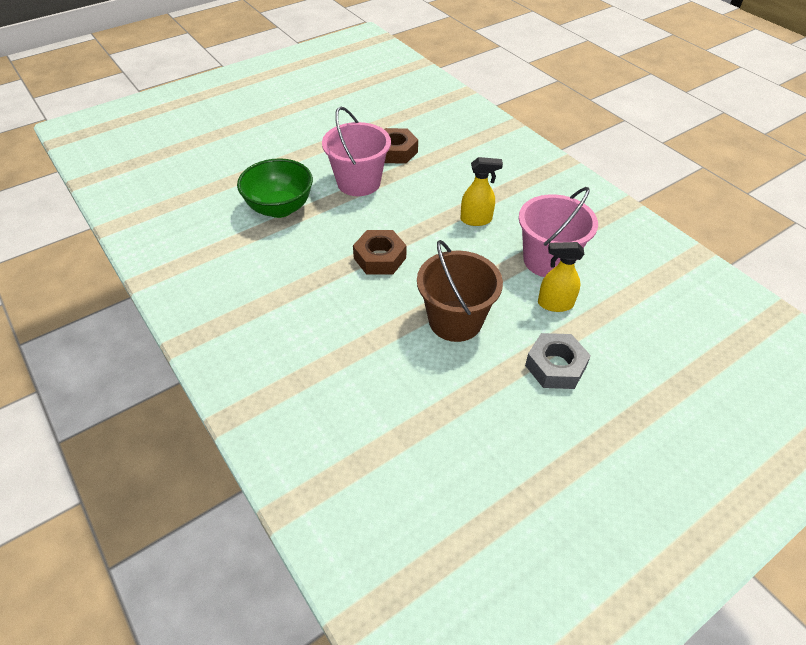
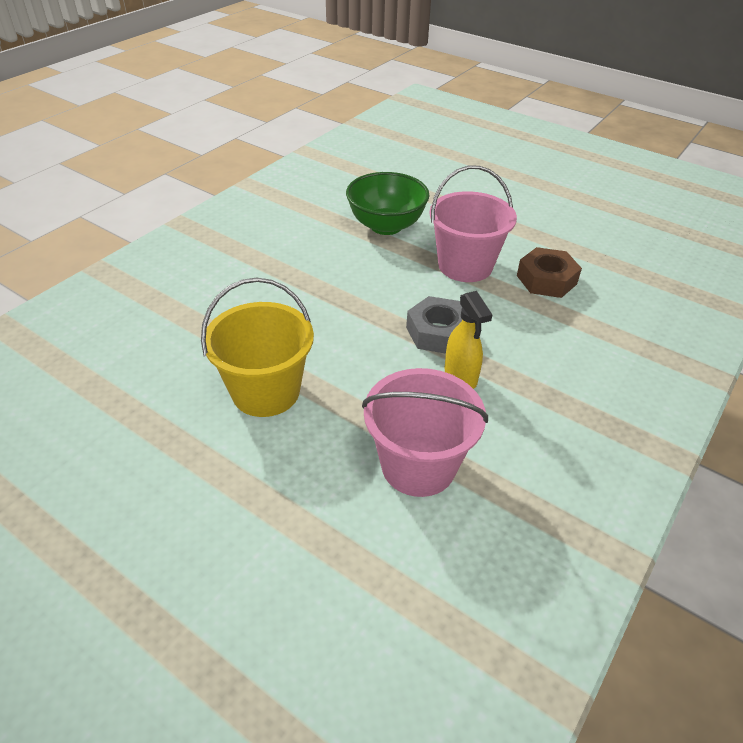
camera: 70 degrees right, 5 degrees down
(379, 258) = (344, 310): brown nut -> none
(455, 321) = (266, 391): brown bucket -> yellow bucket
(554, 304) = (331, 486): yellow spray bottle -> none
(555, 366) = (214, 503): grey nut -> grey nut (438, 332)

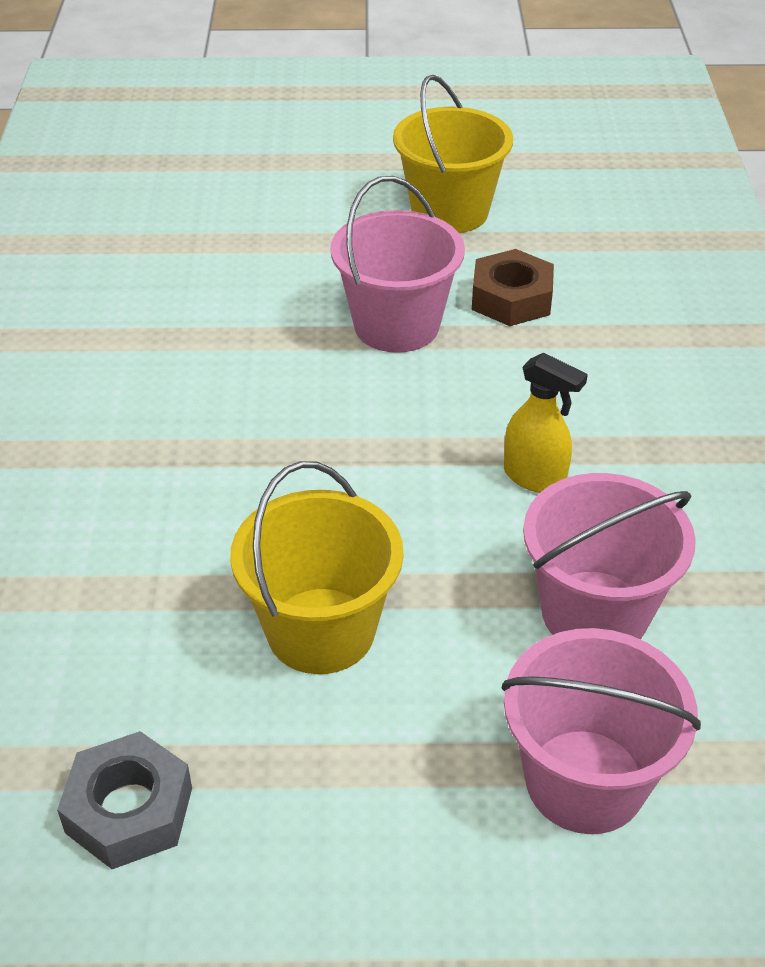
camera: 35 degrees left, 0 degrees up
(314, 552) = (585, 781): none -> pink bucket
(386, 226) = (234, 315): green bowl -> none
(438, 332) = (453, 434): grey nut -> grey nut (129, 810)
(556, 223) = (449, 212): none -> yellow bucket

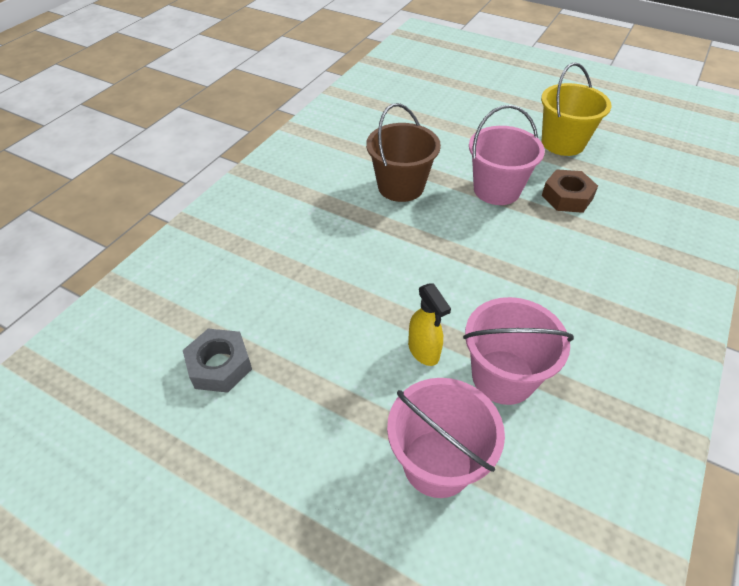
camera: 30 degrees right, 5 degrees up
(233, 377) = (400, 186): none -> brown bucket
(321, 631) = (359, 322): yellow bucket -> none
(535, 477) = (518, 293): yellow spray bottle -> yellow spray bottle (424, 351)

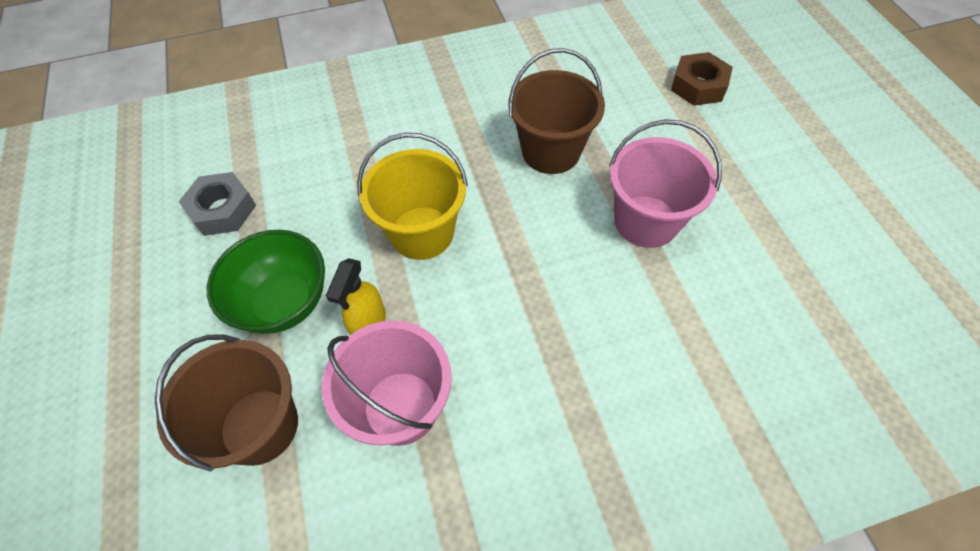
camera: 45 degrees right, 10 degrees up
(350, 383) = (284, 302): none -> green bowl
(437, 463) = (259, 426): pink bucket -> brown bucket
(562, 143) = (805, 219): yellow bucket -> yellow bucket (422, 233)
(567, 197) = (718, 285): brown nut -> brown nut (698, 86)

